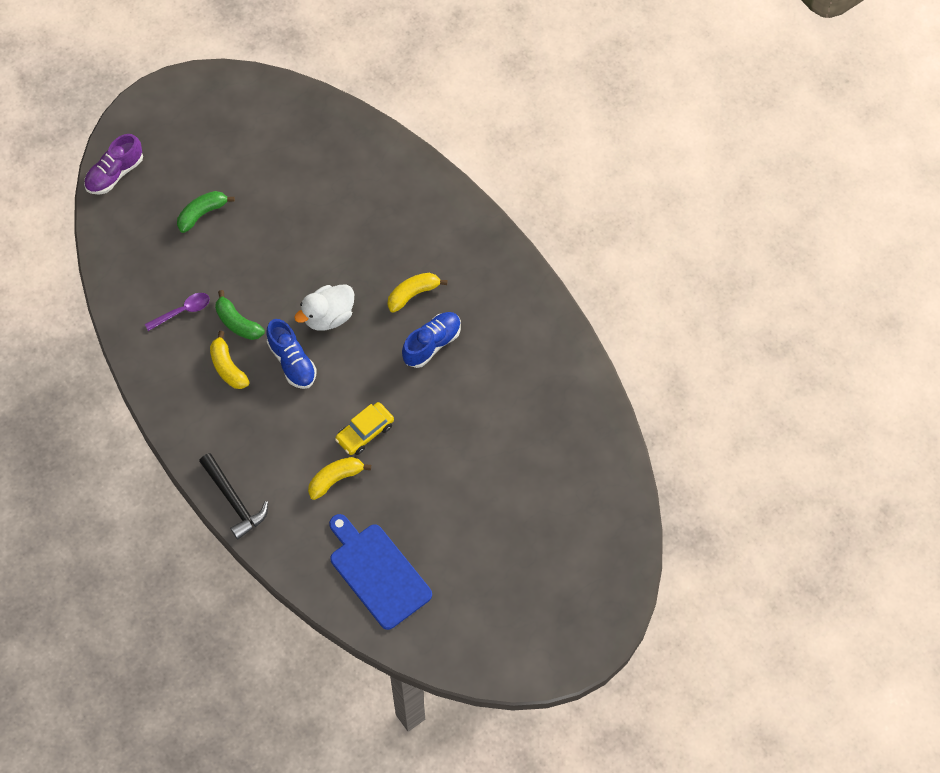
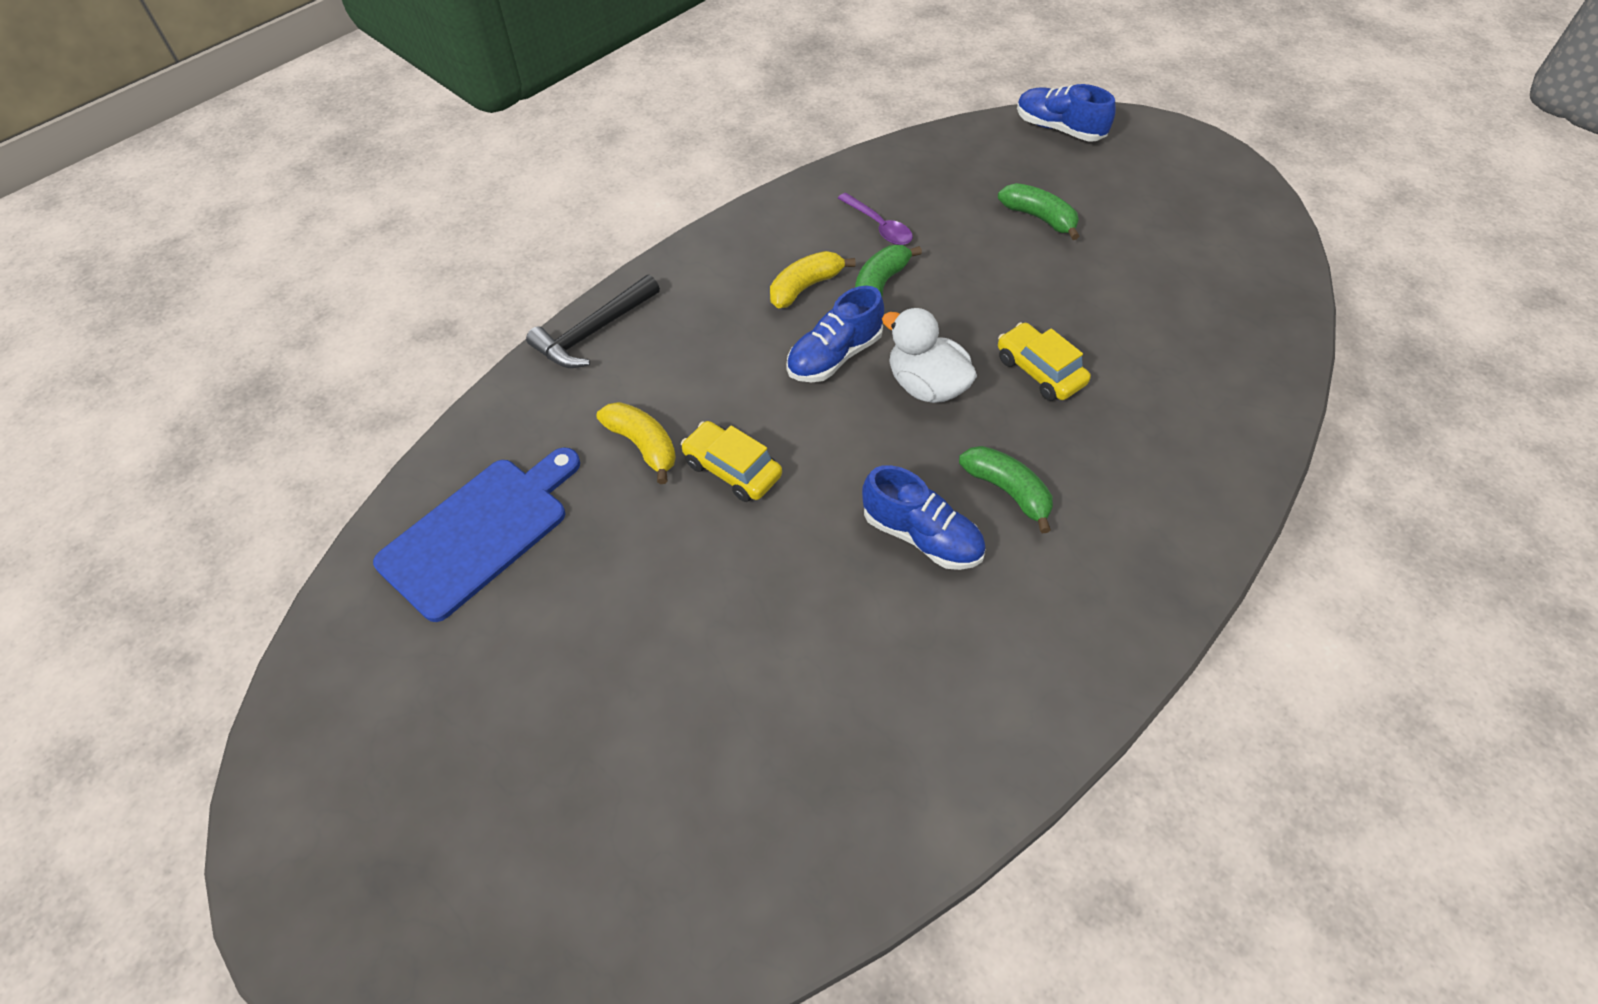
camera: 80 degrees right, 10 degrees down
(115, 173) = (1059, 129): purple shoe -> blue shoe
(332, 253) = (1039, 371): none -> yellow car
(413, 294) = (1007, 491): yellow banana -> green banana

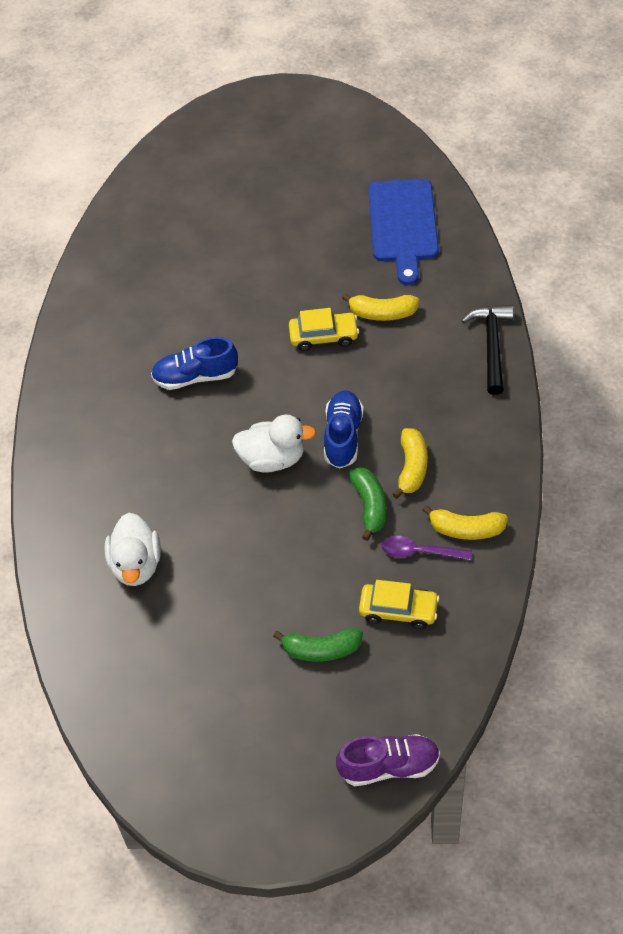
camera: 140 degrees right, 0 degrees up
(821, 216) = (466, 529): none -> yellow banana
(1007, 491) = (172, 431): green banana -> none
(1039, 371) = (216, 519): yellow car -> yellow car (398, 610)
(1059, 129) = (389, 766): blue shoe -> purple shoe
(1160, 386) = (136, 564): none -> white duck

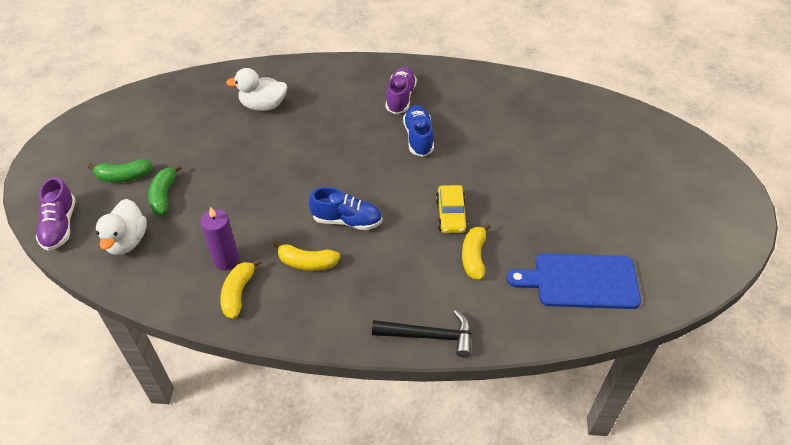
camera: 90 degrees right, 5 degrees down
(118, 402) = (400, 98): none -> purple shoe
(272, 459) = (334, 177): white duck -> white duck (127, 241)
(369, 506) = (277, 232): green banana -> green banana (123, 176)
(398, 610) = (179, 242): yellow car -> none
(419, 552) = (226, 260): purple spoon -> purple candle

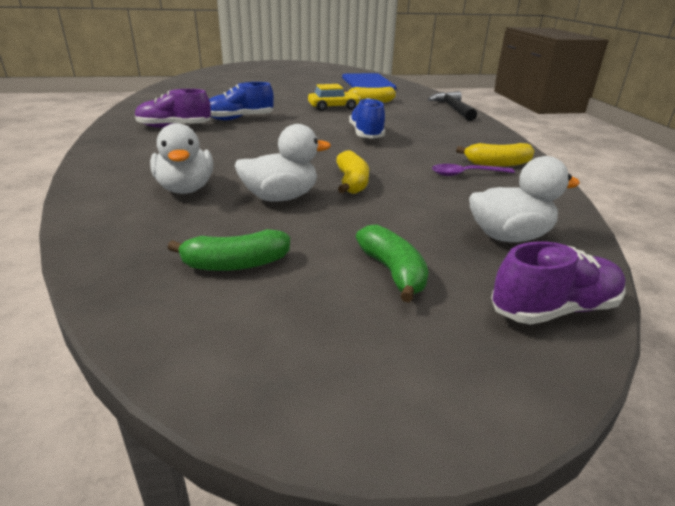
camera: 105 degrees left, 20 degrees down
(164, 195) = (406, 227): green banana -> green banana (235, 264)
(226, 260) = (466, 174): purple candle -> purple spoon
(231, 146) = (281, 197): none -> white duck
(307, 262) = (430, 143): yellow banana -> yellow banana (352, 182)

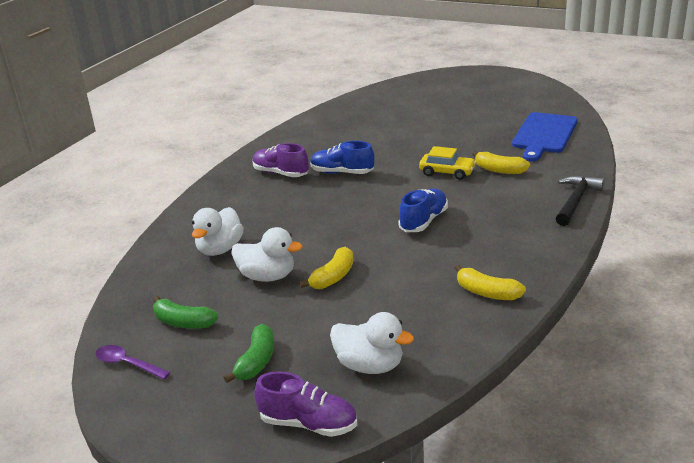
camera: 40 degrees right, 0 degrees up
(466, 174) = (438, 296): purple spoon -> purple spoon (127, 364)

